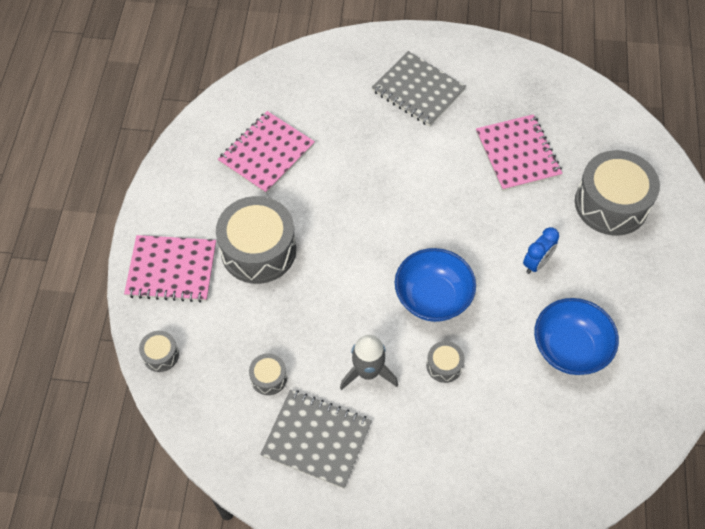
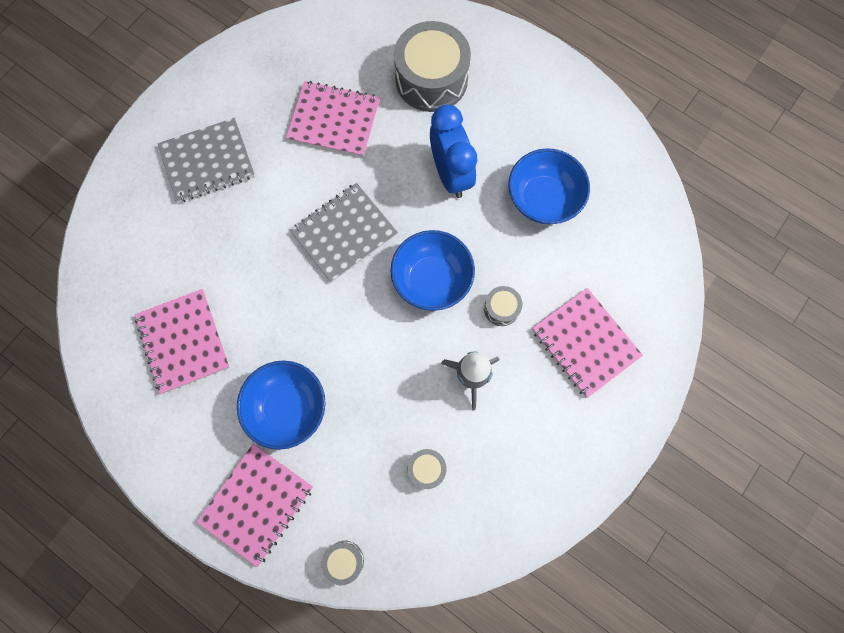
camera: 60 degrees left, 15 degrees up
(258, 250) = (287, 407): grey drum -> blue bowl
(316, 439) = (509, 457): grey notebook -> grey notebook (344, 233)
(459, 452) = (585, 343): none -> pink notebook
(536, 263) = (451, 174): blue clock -> blue clock, size x1.74

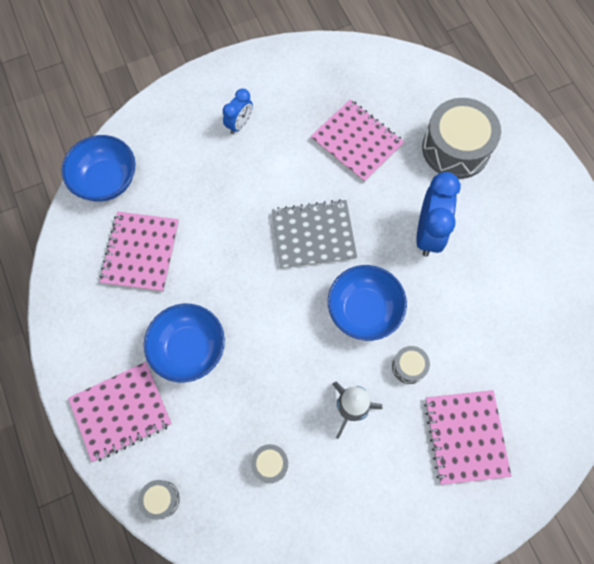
camera: 30 degrees right, 5 degrees down
(207, 162) = (239, 124): grey notebook -> blue clock
(543, 198) = (497, 294): blue bowl -> blue bowl (106, 180)

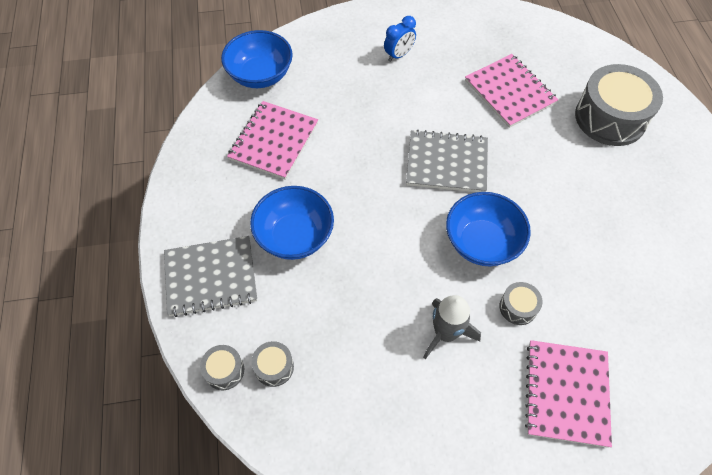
camera: 15 degrees right, 10 degrees down
(121, 412) = (211, 277): pink notebook -> grey notebook
(270, 464) = (346, 366): grey drum -> grey drum (274, 367)
(428, 233) = (566, 187): blue clock -> none

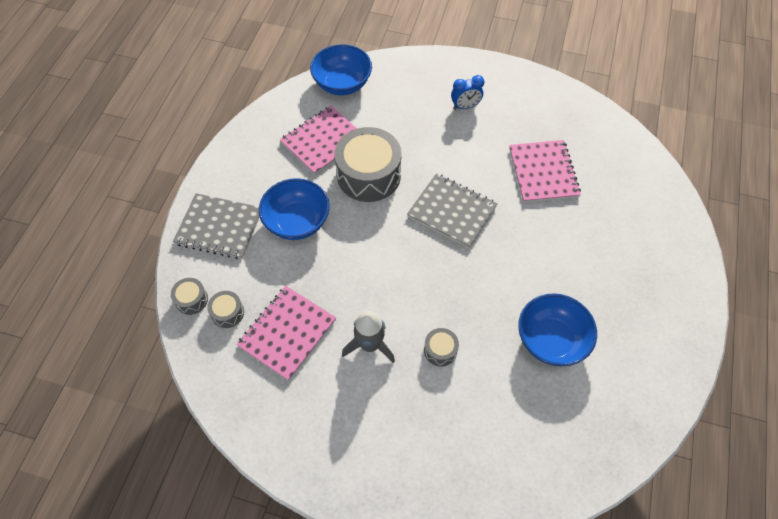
camera: 25 degrees right, 0 degrees up
(482, 242) = (442, 287): blue bowl -> blue bowl (551, 340)
(566, 393) = (438, 433): pink notebook -> pink notebook (287, 333)
(610, 118) = (621, 228): grey drum -> grey drum (368, 175)

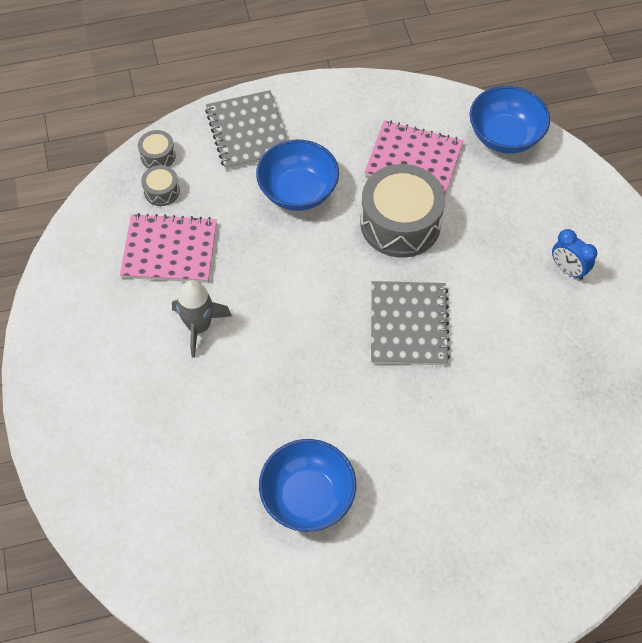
camera: 60 degrees right, 0 degrees up
(440, 350) = (230, 393): grey drum -> none
(543, 172) = (531, 394): pink notebook -> none

